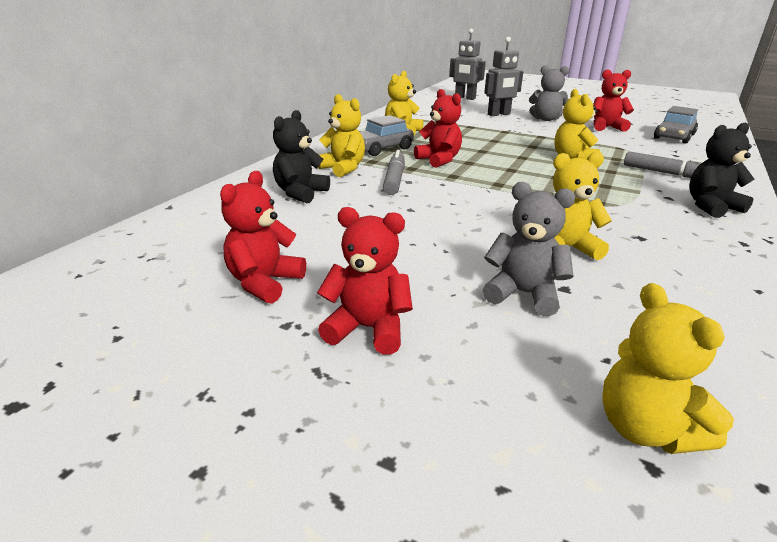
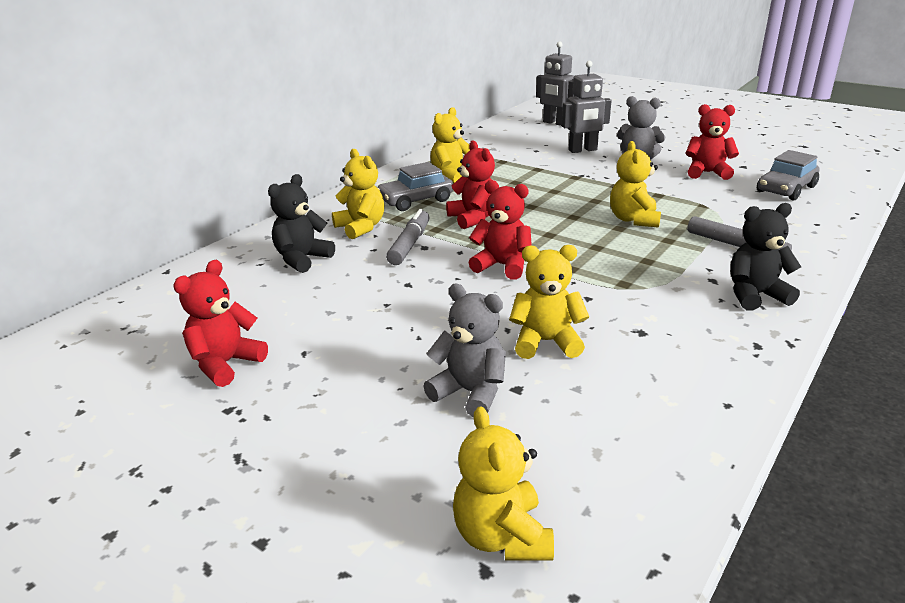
camera: 10 degrees right, 0 degrees up
(368, 329) = (300, 419): red teddy bear -> red teddy bear (502, 266)

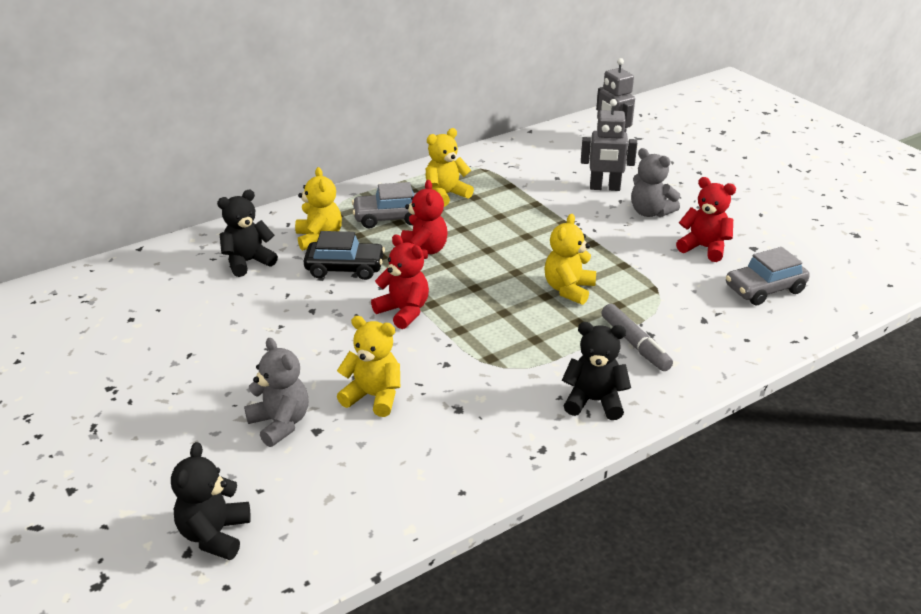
camera: 20 degrees right, 5 degrees up
(225, 364) = (130, 349): red teddy bear -> none
(409, 244) = (345, 268): grey marker -> black car
(502, 536) = (214, 535): yellow teddy bear -> black teddy bear

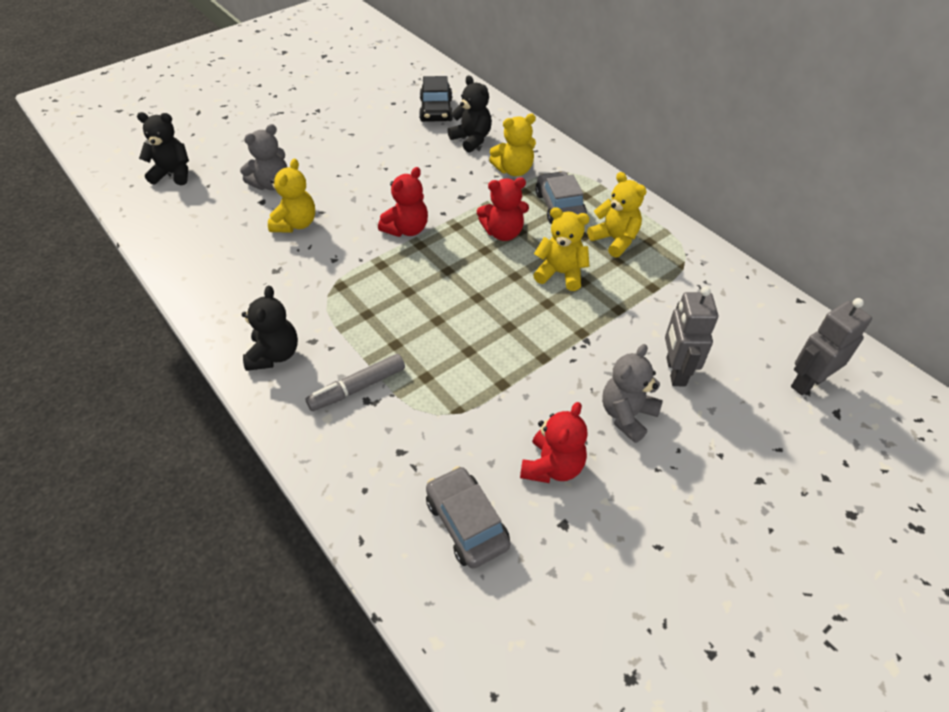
camera: 85 degrees right, 15 degrees up
(345, 268) = (469, 190): black car -> black car (436, 110)
(568, 289) = (449, 337): yellow teddy bear -> yellow teddy bear (560, 273)

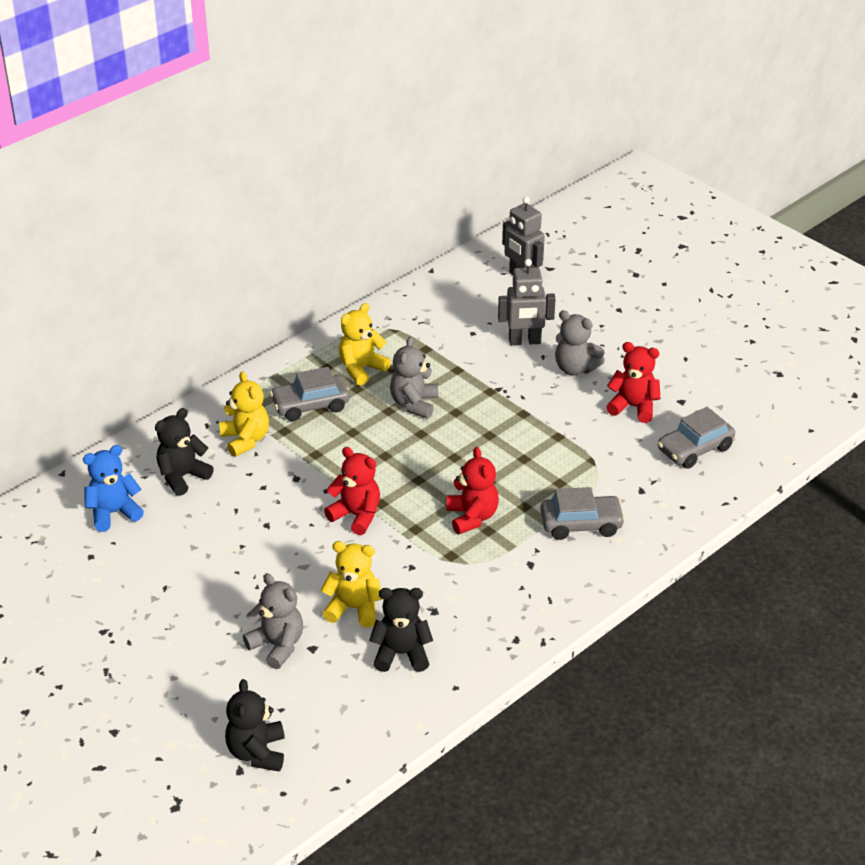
camera: 95 degrees left, 10 degrees down
(274, 354) = (553, 588): black teddy bear -> black teddy bear (401, 654)
(358, 388) = (581, 524): grey marker -> grey car
(436, 110) = (113, 513): black car -> blue teddy bear
(503, 233) = (356, 444): red teddy bear -> red teddy bear (472, 517)
(560, 273) = (414, 404): yellow teddy bear -> grey teddy bear

